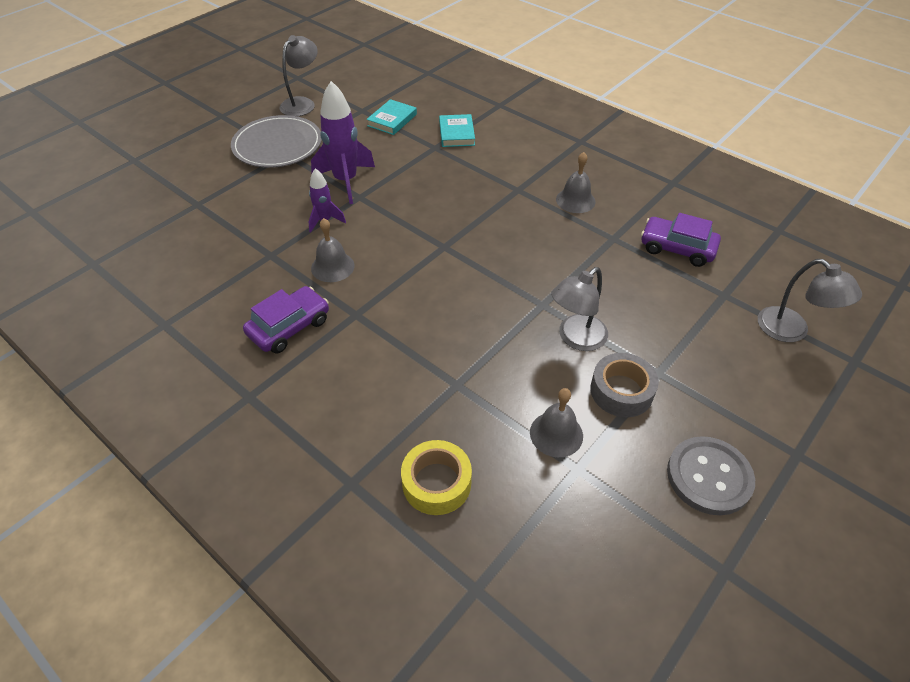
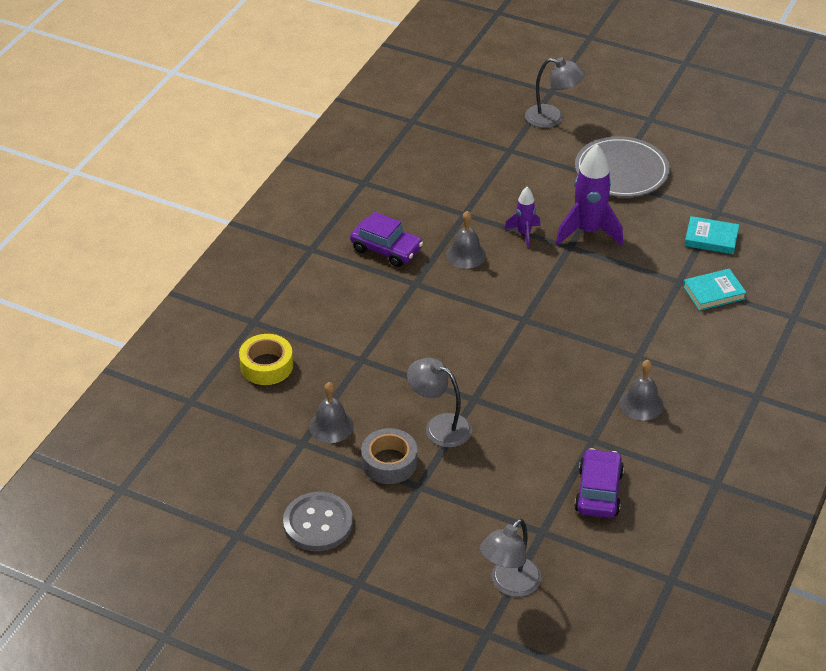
camera: 75 degrees right, 5 degrees down
(302, 103) = (703, 166): grey lamp -> grey lamp (552, 118)

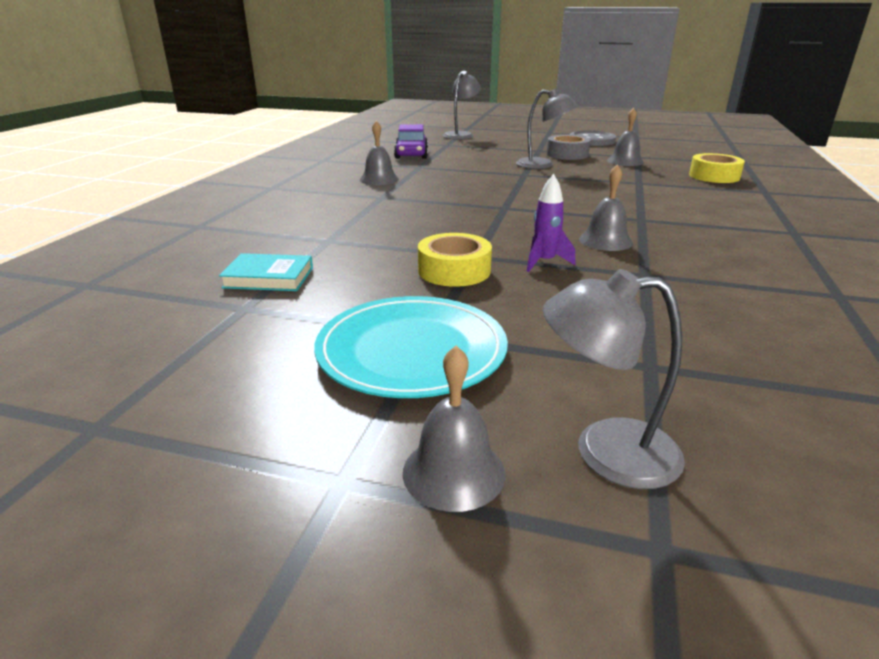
camera: 170 degrees right, 15 degrees down
(386, 249) = (706, 238): purple car -> none
(588, 232) = (454, 270): purple rocket -> yellow tape
(610, 117) = (453, 472): none -> grey bell
(621, 171) = (411, 350): grey plate -> turquoise plate
(713, 292) = (286, 235): turquoise book -> none

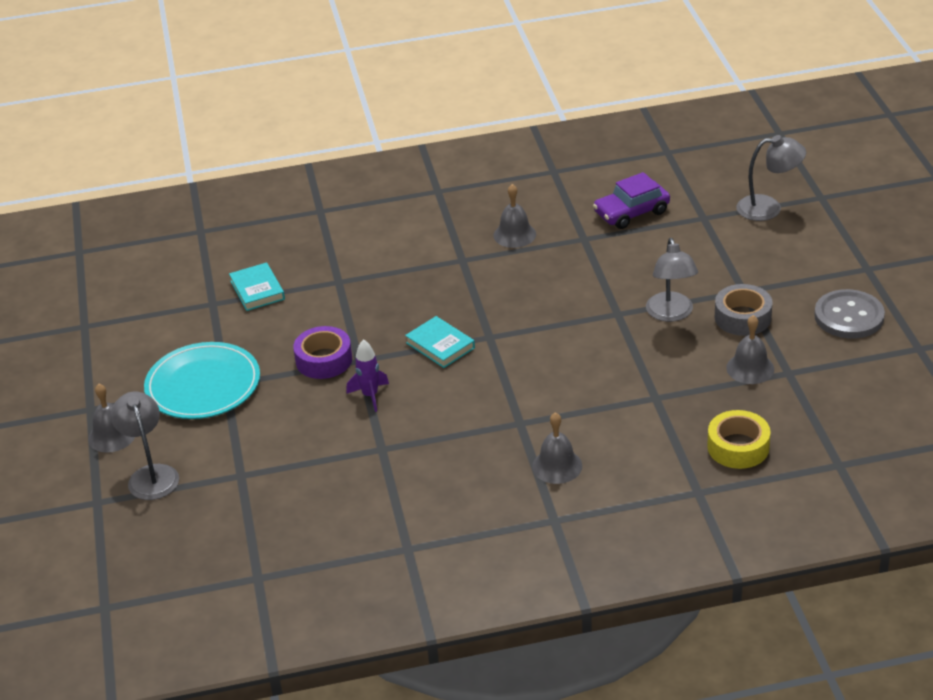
camera: 65 degrees right, 10 degrees up
(454, 270) = (324, 360): yellow tape -> purple tape
(495, 223) = (440, 345): none -> turquoise book
(605, 241) = (442, 414): grey bell -> grey bell (557, 466)

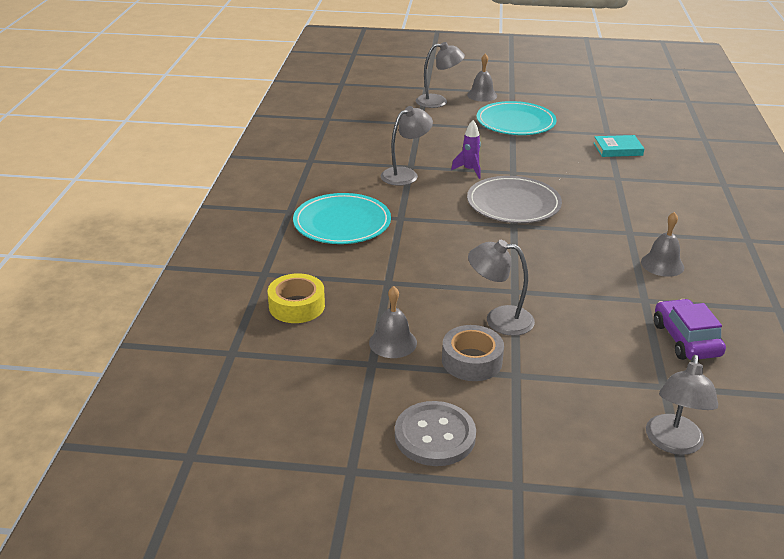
camera: 105 degrees right, 5 degrees down
(324, 360) = (520, 161): purple tape -> none
(407, 447) = (405, 174): none -> grey lamp
(440, 345) = (513, 204): turquoise book -> grey plate
(557, 466) = (342, 223): grey bell -> turquoise plate

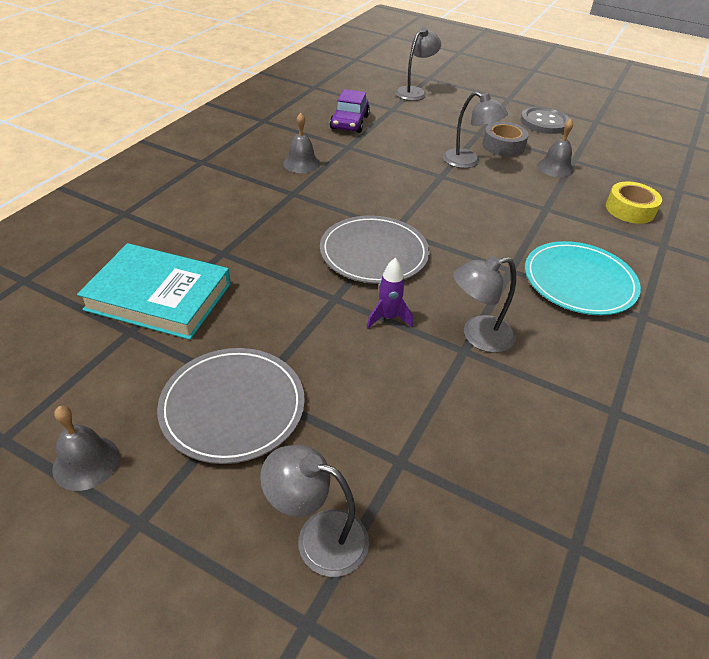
camera: 160 degrees left, 10 degrees up
(482, 95) = (210, 531): grey bell -> grey bell (86, 462)
(515, 122) = (233, 407): turquoise plate -> grey plate
(617, 149) = (159, 296): turquoise book -> turquoise book, size x1.92

